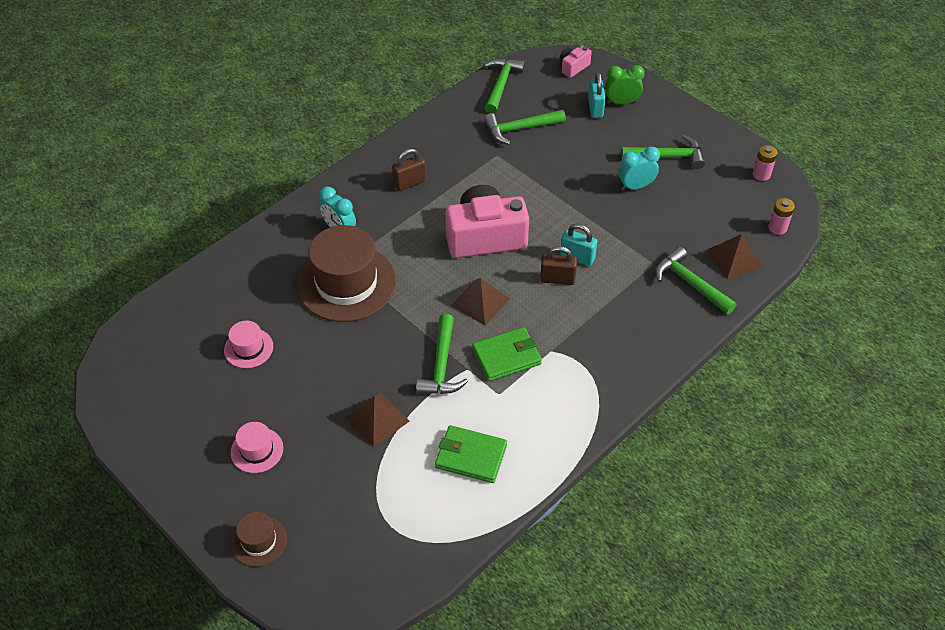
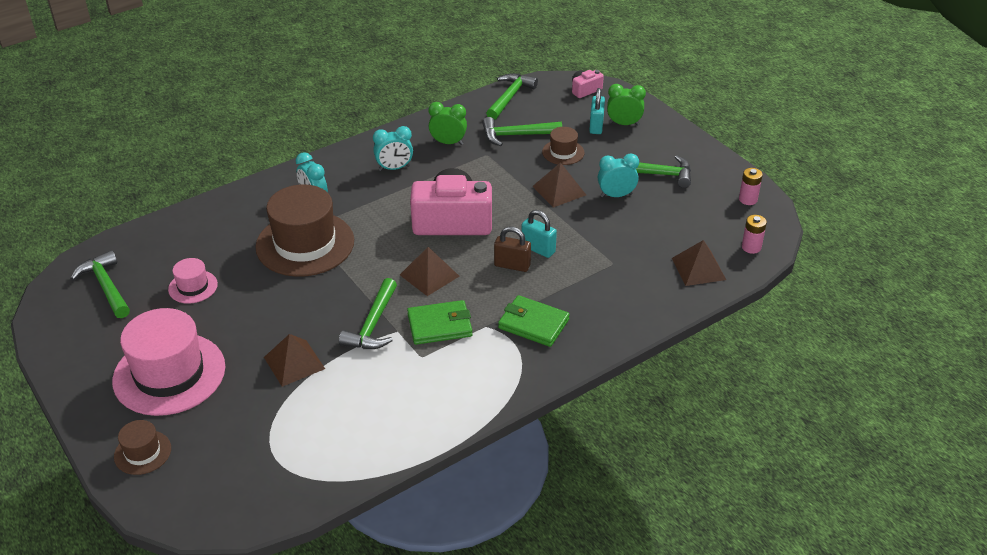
camera: 10 degrees right, 10 degrees down
(257, 450) = (169, 374): pink hat -> pink hat, size x2.11
(409, 183) = (394, 168): brown padlock -> turquoise clock
(455, 146) = (448, 143): none -> green clock
(471, 456) = (375, 407): green wallet -> green wallet (533, 324)
(571, 143) = (563, 152): none -> brown hat
(579, 188) = (559, 190): none -> brown pyramid
(690, 283) = (646, 285): green hammer -> green hammer (106, 286)

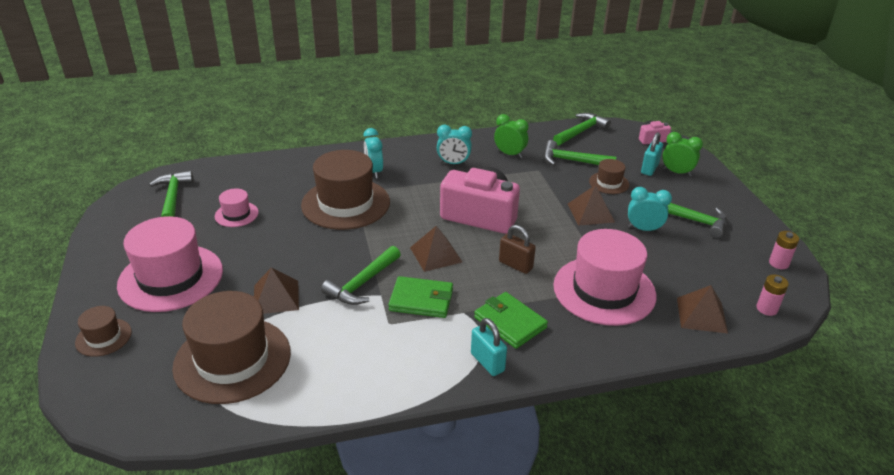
camera: 20 degrees right, 5 degrees down
(290, 434) = (232, 359): none -> brown hat
(538, 249) = (547, 257): turquoise padlock -> turquoise padlock (487, 362)
(605, 268) = (604, 290): none -> pink hat

